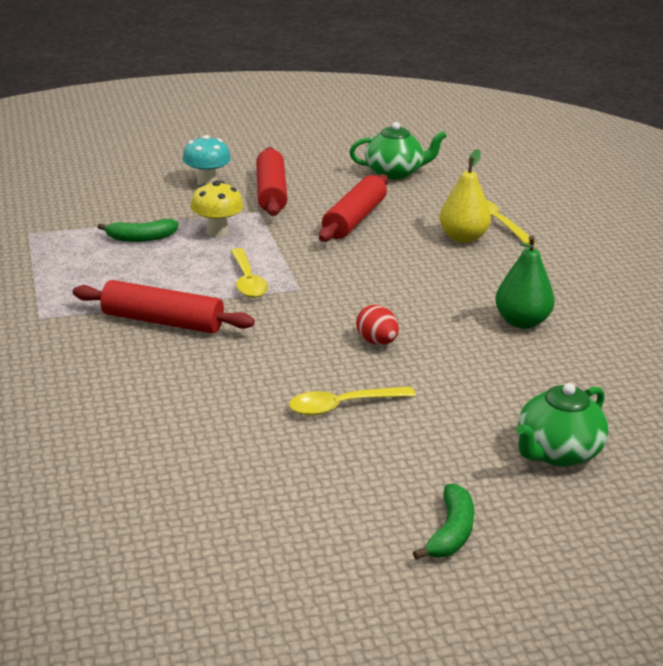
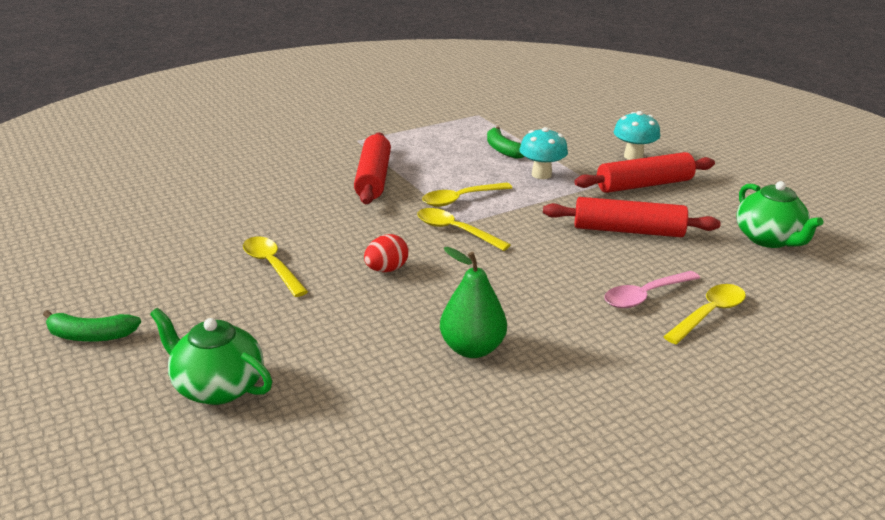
camera: 75 degrees right, 0 degrees up
(217, 231) = (541, 174): yellow mushroom -> turquoise mushroom
(315, 295) = (455, 231): none -> yellow spoon
(463, 238) = (645, 296): yellow pear -> pink spoon

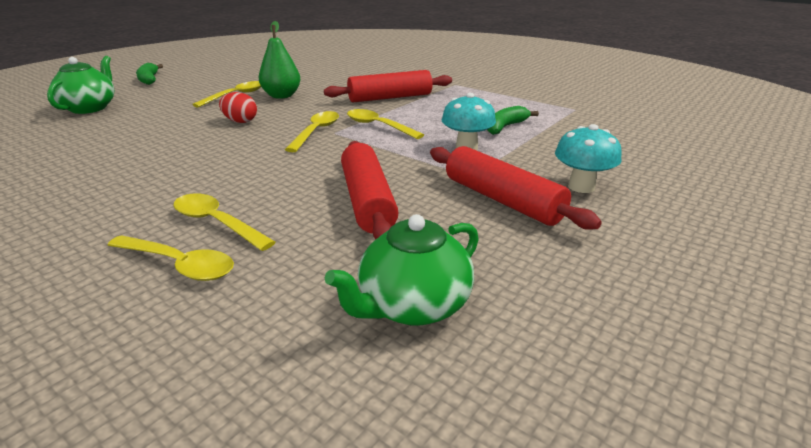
camera: 70 degrees right, 0 degrees up
(472, 349) = (120, 161): green pear -> green pear (281, 96)
(645, 296) = (217, 223): pink spoon -> yellow spoon

